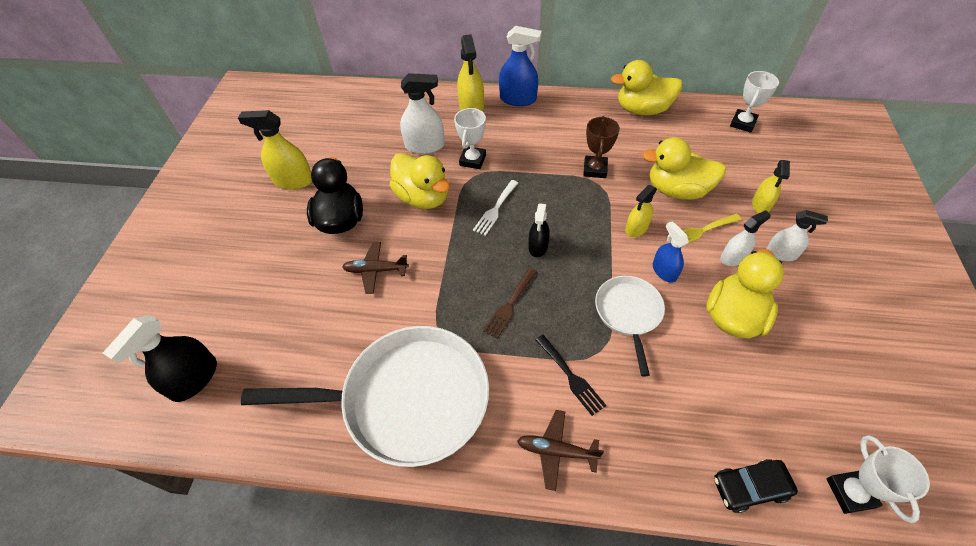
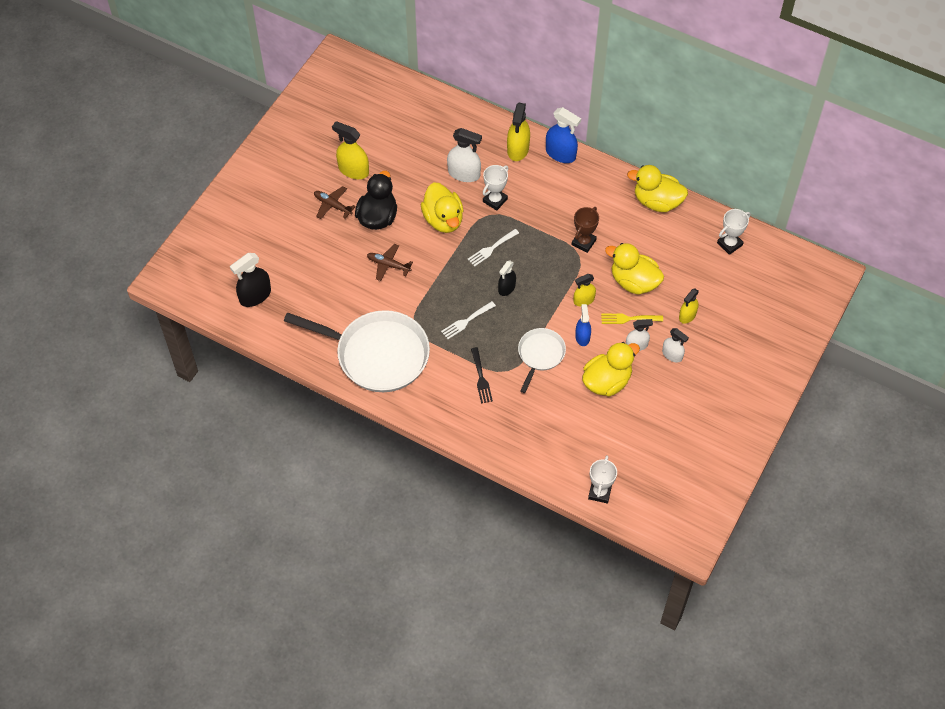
camera: 20 degrees right, 5 degrees up
(509, 305) = (466, 321): brown fork -> white fork
(556, 451) = (450, 413): brown plane -> brown plane (332, 205)
(749, 487) = (546, 469): black car -> none

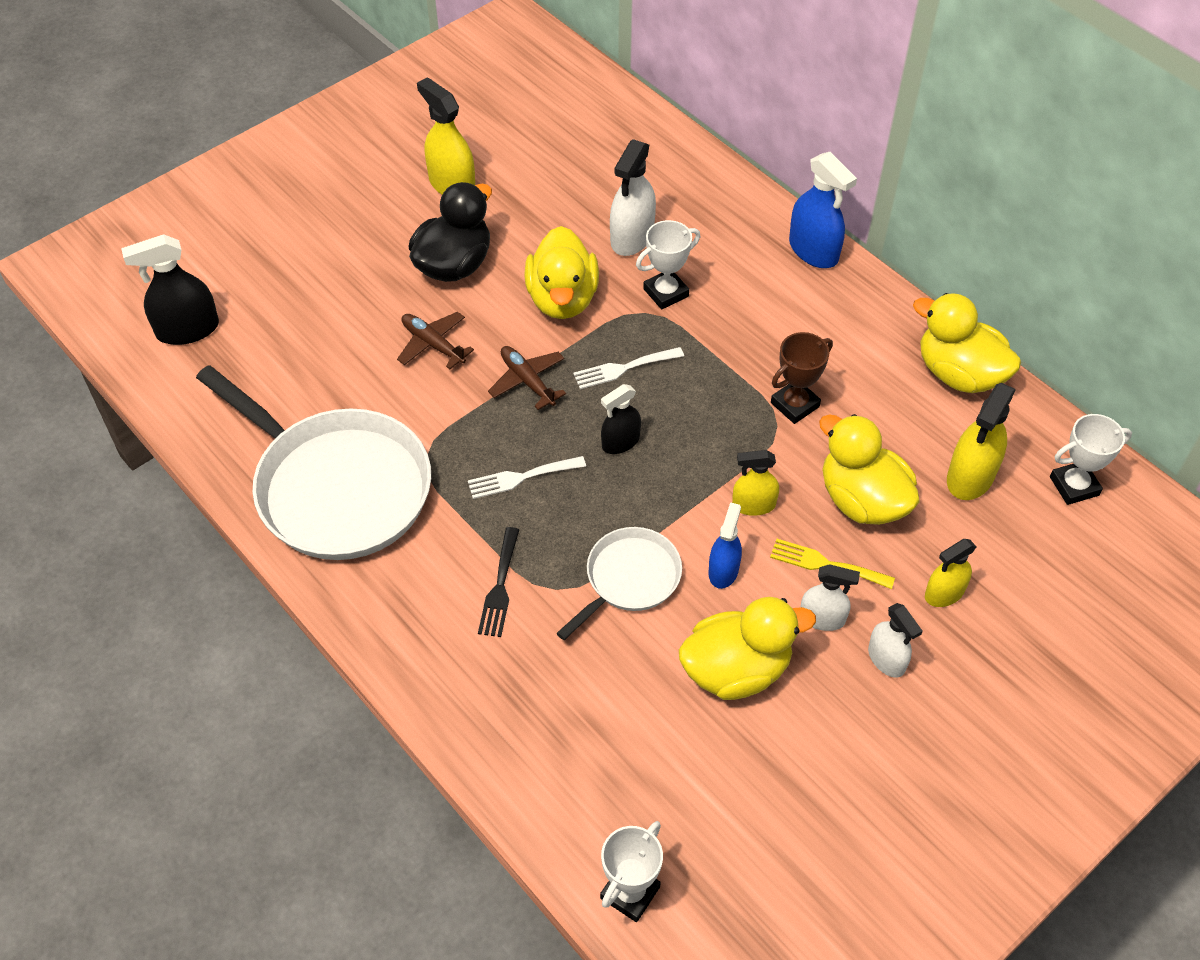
camera: 20 degrees right, 5 degrees down
(332, 205) = (390, 227): brown plane -> brown plane (527, 381)
(464, 173) = (632, 237): white spray bottle -> white spray bottle turned 75 degrees clockwise
(518, 149) = (742, 224): yellow spray bottle -> yellow spray bottle (970, 476)

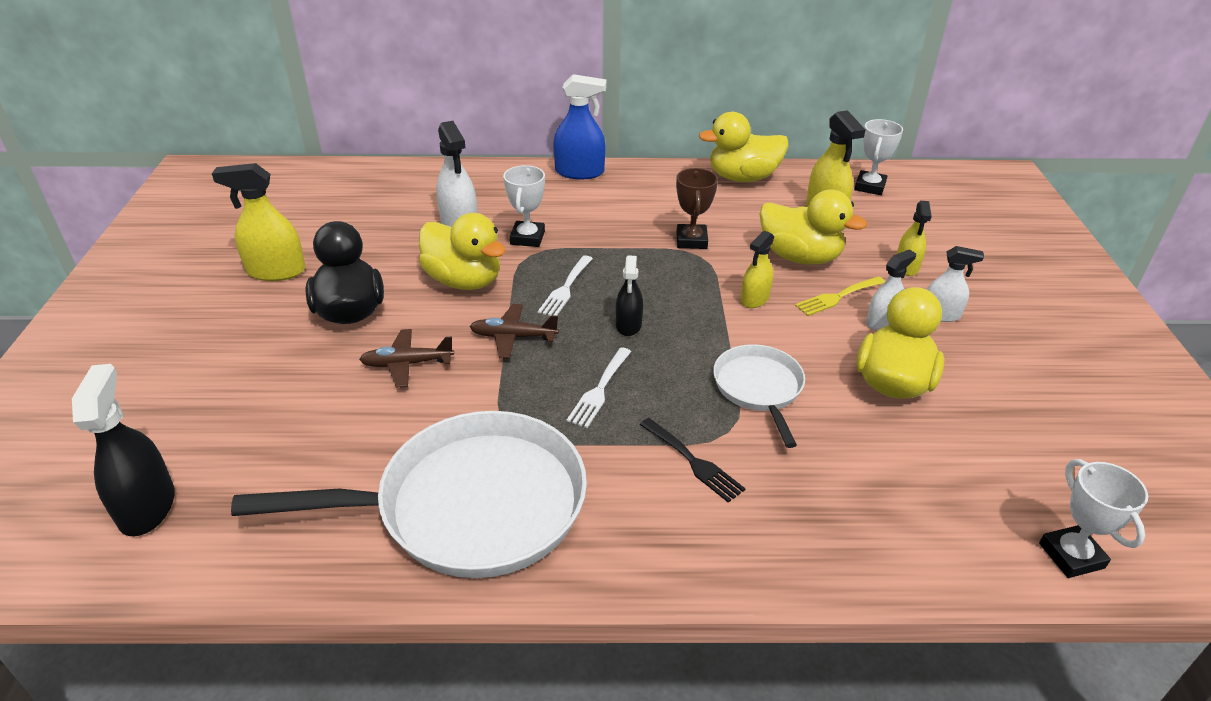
camera: 50 degrees left, 15 degrees down
(187, 330) = (147, 507): black spray bottle -> black spray bottle turned 150 degrees clockwise
(723, 570) = (798, 341): blue spray bottle -> none
(862, 500) = (800, 257): yellow duck -> yellow duck turned 150 degrees counterclockwise

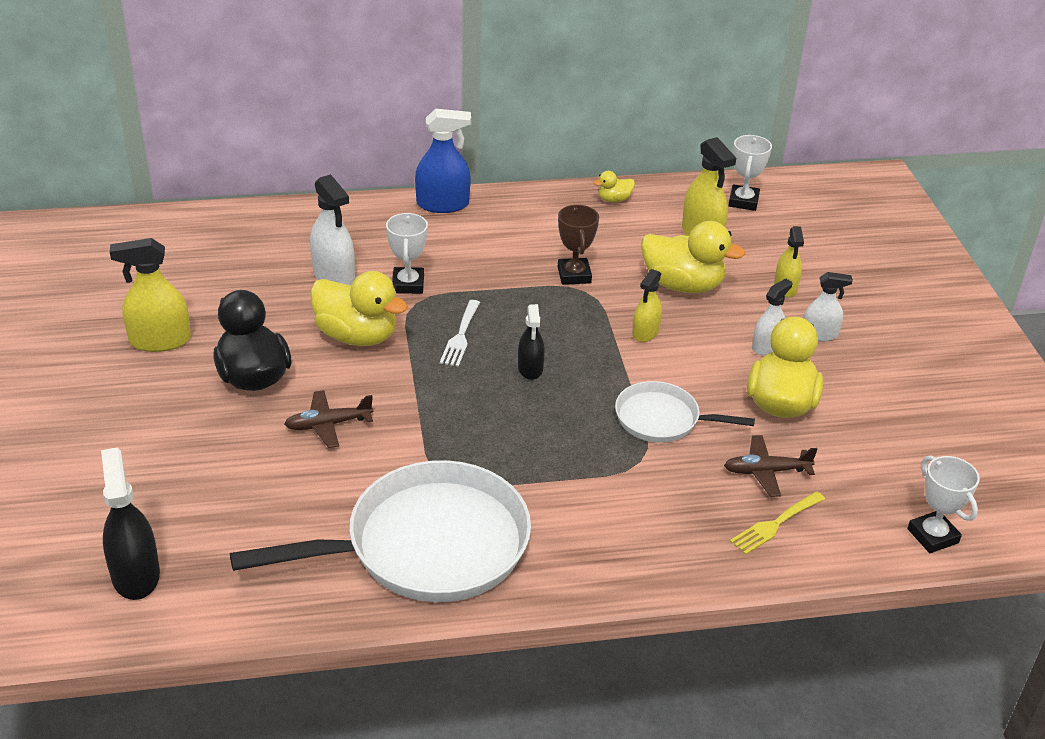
camera: 10 degrees left, 0 degrees up
(513, 337) = (422, 389): brown plane -> brown plane (766, 471)
(599, 390) = (517, 434): white fork -> none
(693, 462) = (614, 490): black fork -> none
(742, 177) = (614, 199): yellow duck -> yellow duck, size x0.46
(759, 388) = (661, 419): white pan -> white pan turned 60 degrees counterclockwise
(837, 297) = (723, 324): yellow fork -> yellow fork (775, 524)

